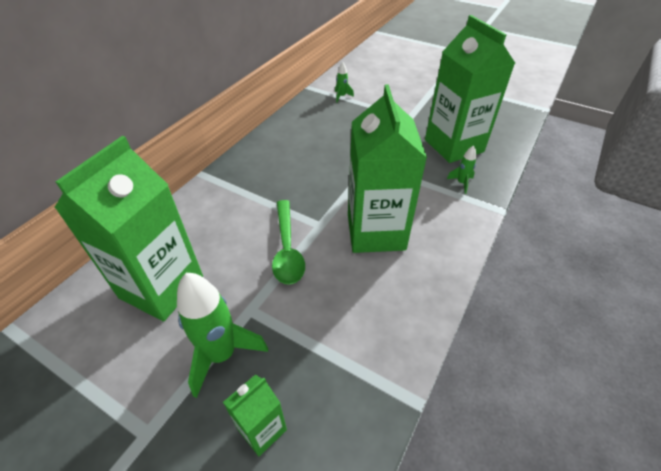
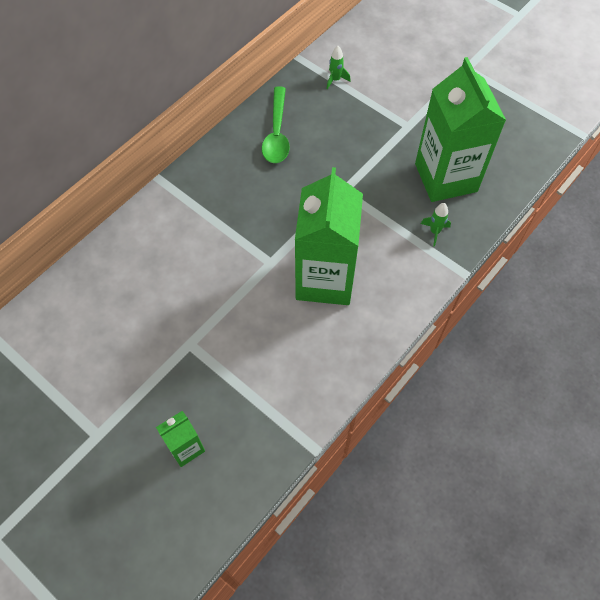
camera: 10 degrees right, 15 degrees up
(162, 287) = (113, 308): green carton -> none
(222, 354) = (160, 381): green rocket -> none
(287, 249) = (233, 285): green spoon -> green spoon (277, 133)

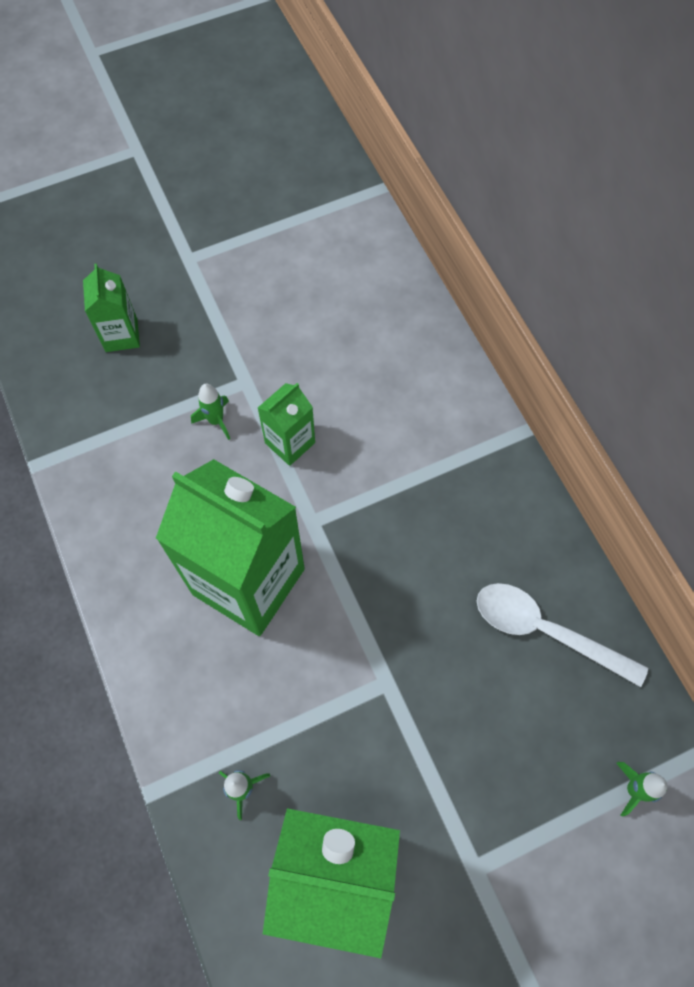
camera: 115 degrees right, 5 degrees up
(223, 297) = (290, 443): none -> green carton
(227, 348) = (216, 420): none -> green rocket
(277, 133) = (546, 631): green spoon -> white spoon

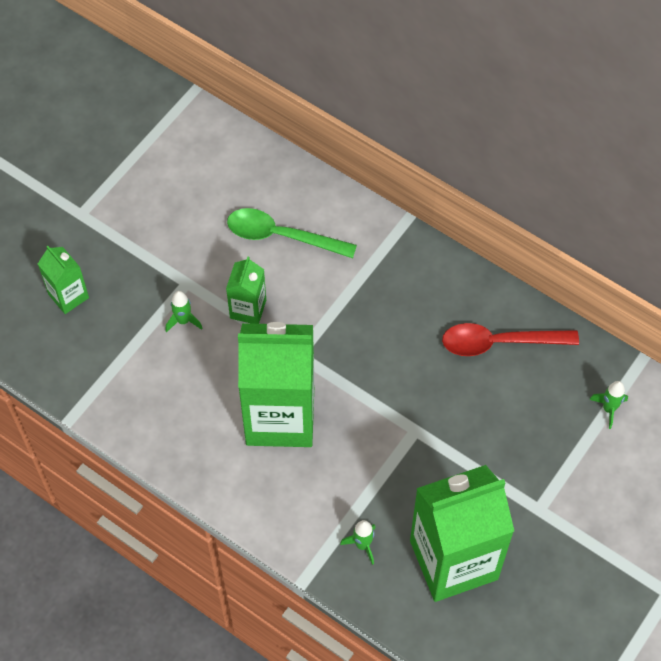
camera: 30 degrees left, 5 degrees down
(374, 382) = (282, 236): none -> green spoon
(546, 631) = (499, 342): white spoon -> red spoon

